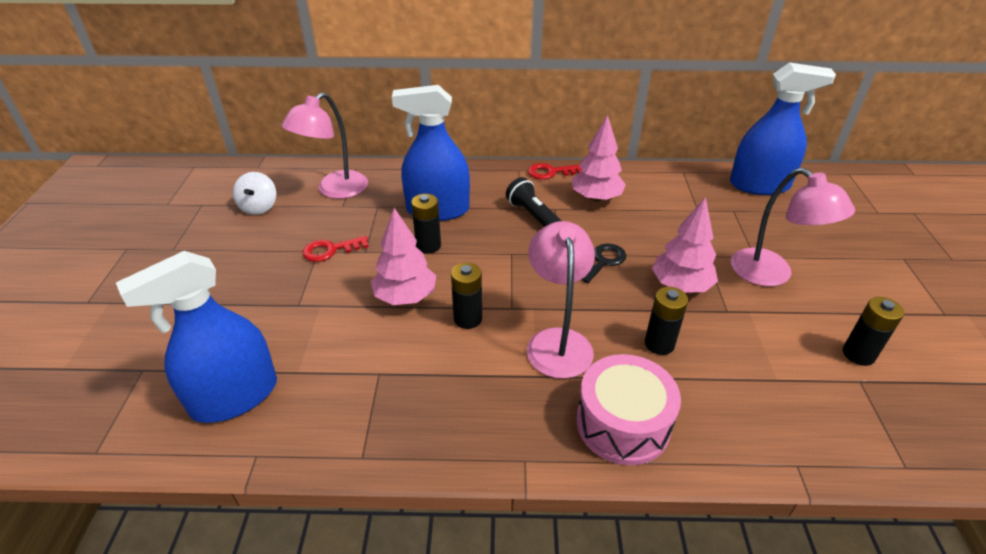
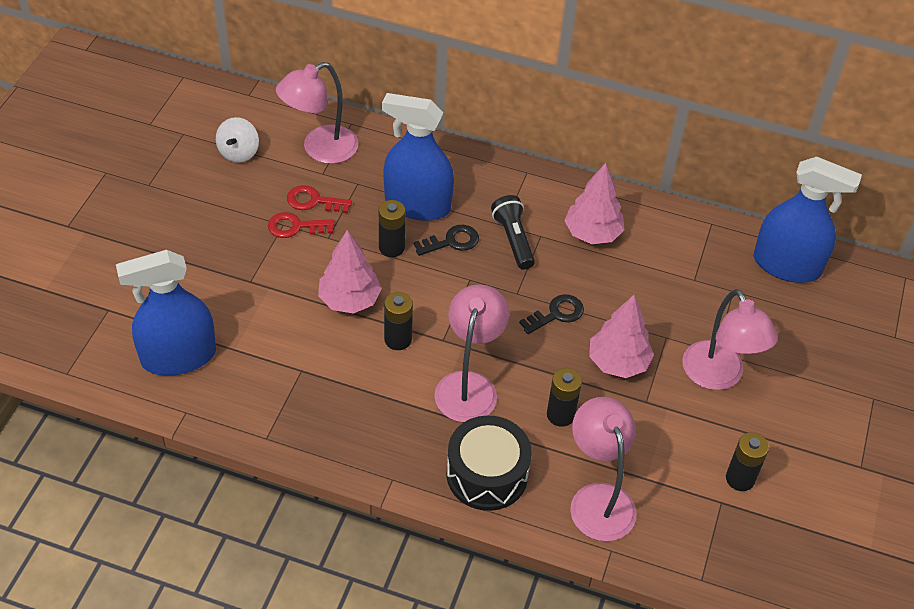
camera: 15 degrees right, 10 degrees up
(480, 229) = (451, 241): none -> black key
(550, 172) = (560, 185): red key -> red key (313, 201)
(622, 423) = (487, 474): pink drum -> black drum
(747, 414) = (598, 499): none -> pink lamp

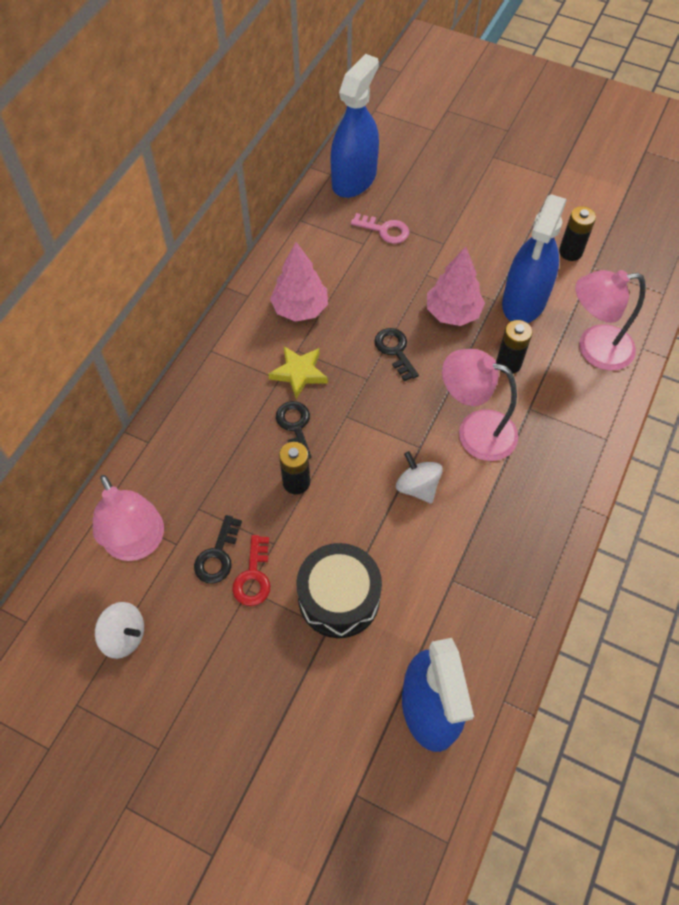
camera: 80 degrees left, 10 degrees up
(313, 201) = (218, 555): red key -> black key
(349, 300) = (363, 528): pink tree -> none
(398, 339) = (417, 487): black battery -> white spinning top
(417, 205) = (240, 452): blue spray bottle -> blue spray bottle (524, 301)
(487, 474) = (573, 428): black drum -> black drum (339, 598)
(513, 239) = (299, 373): black flashlight -> yellow star
(718, 376) = (470, 246): pink lamp -> none
(719, 297) = (384, 230): none -> pink key

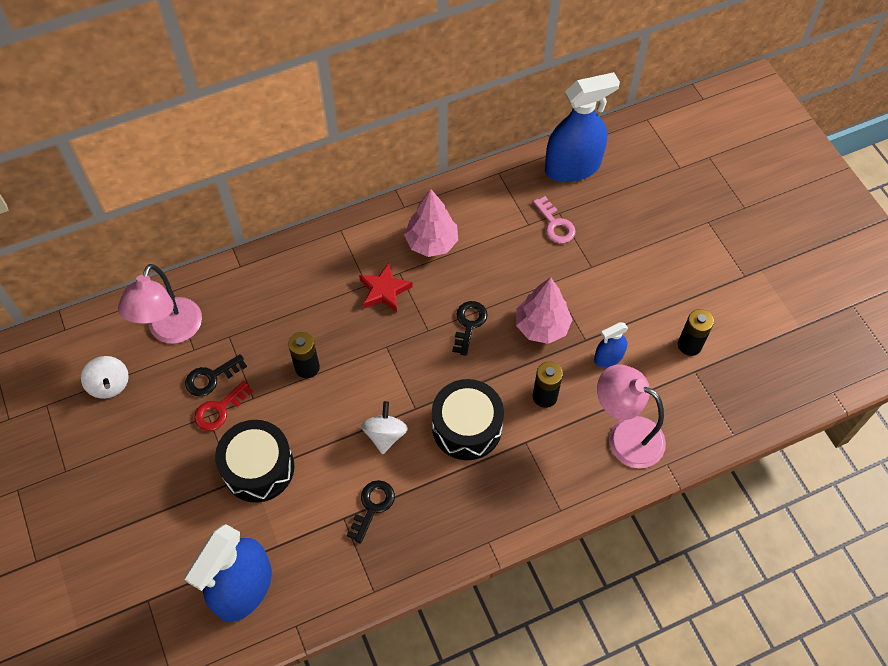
camera: 40 degrees right, 0 degrees up
(295, 426) = (344, 327): black key -> black key (372, 507)
(299, 373) = (384, 290): yellow star -> red star
(475, 431) = (467, 427): pink lamp -> black drum
(524, 301) = (608, 357): blue spray bottle -> blue spray bottle, size x0.49

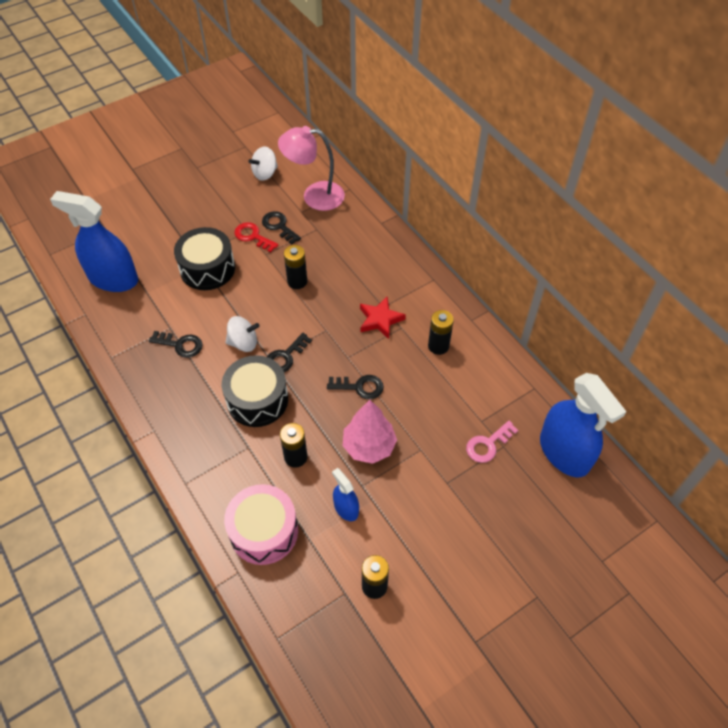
camera: 80 degrees right, 5 degrees down
(414, 392) = (285, 357): none -> black key
(431, 243) = (438, 346): pink tree -> black battery
(625, 435) = (264, 531): pink lamp -> pink drum

